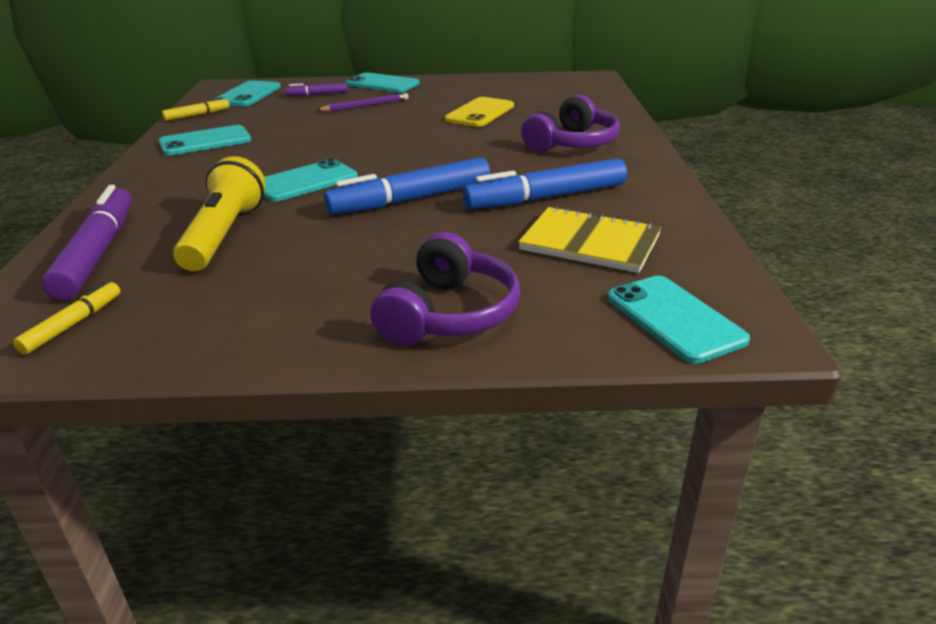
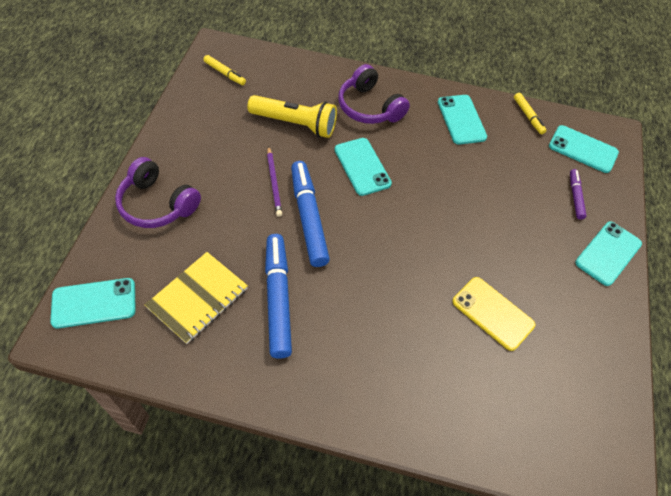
camera: 100 degrees right, 25 degrees up
(98, 253) = (295, 77): purple marker -> none
(365, 105) = (534, 227): purple pencil -> purple pencil (274, 182)
(572, 143) = (385, 362): purple headphones -> purple headphones (369, 107)

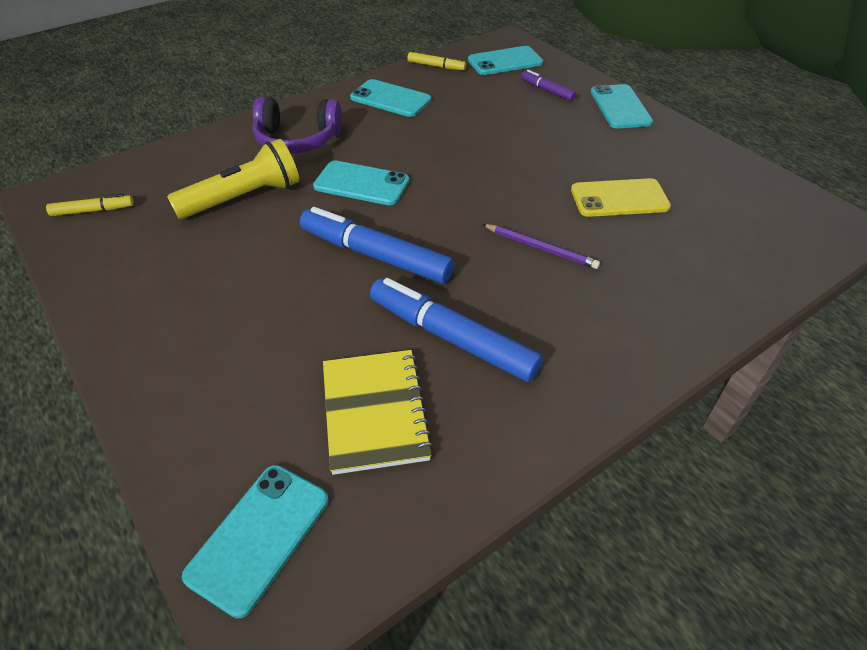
camera: 45 degrees left, 10 degrees down
(157, 204) = (189, 376): purple headphones -> none
(274, 182) = (297, 256): purple pencil -> purple pencil (541, 248)

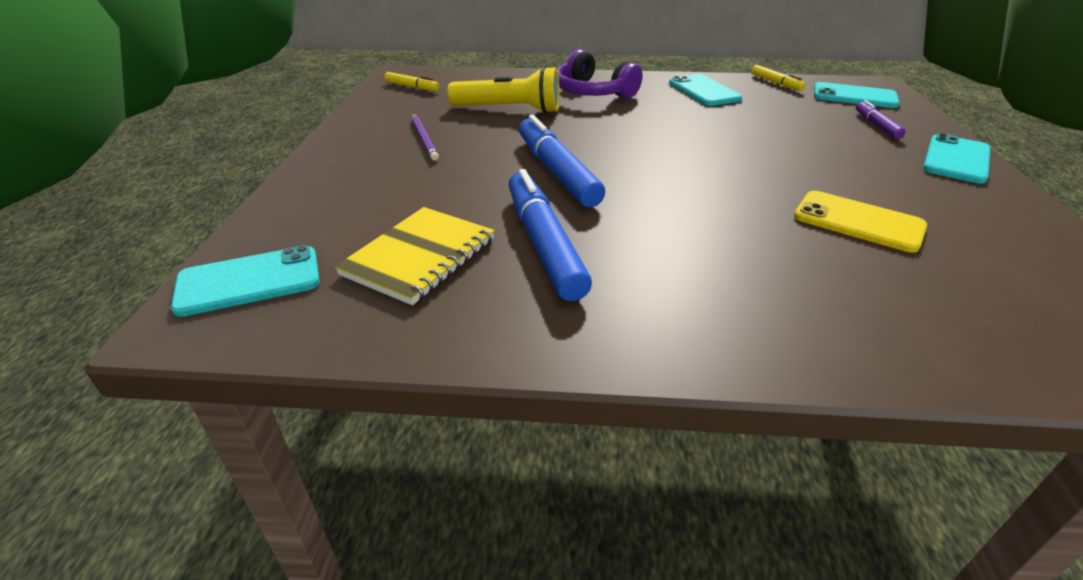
camera: 40 degrees right, 10 degrees down
(361, 184) = (606, 129): turquoise phone -> none
(541, 248) = (714, 223): purple pencil -> purple pencil (424, 139)

